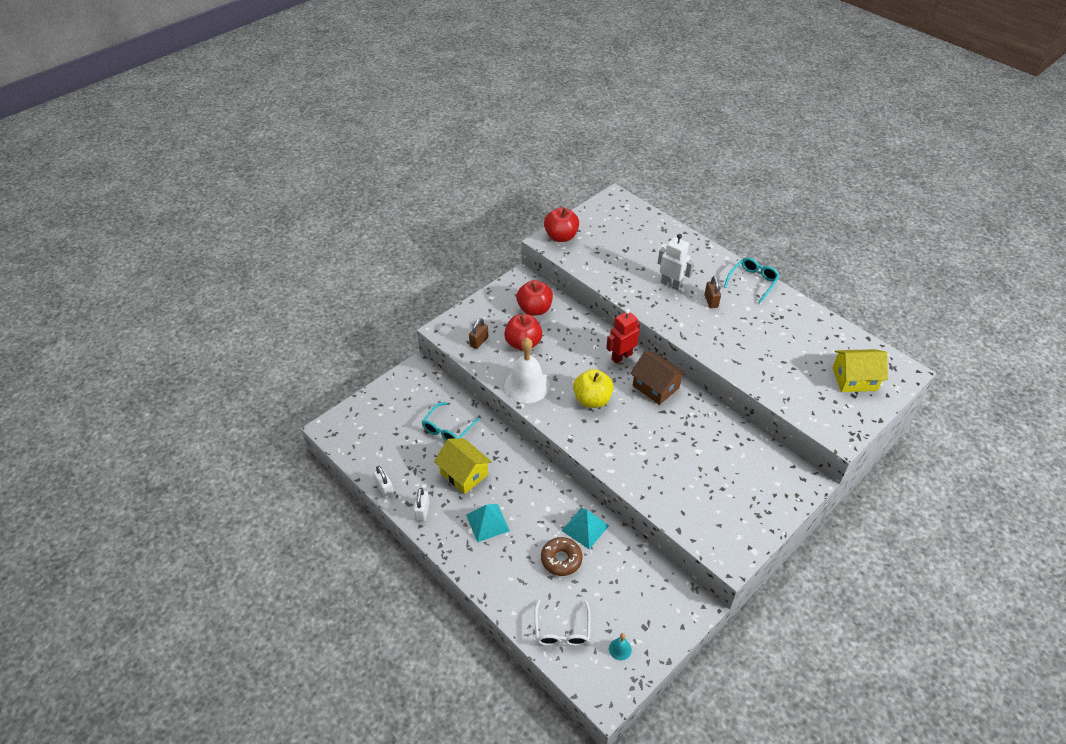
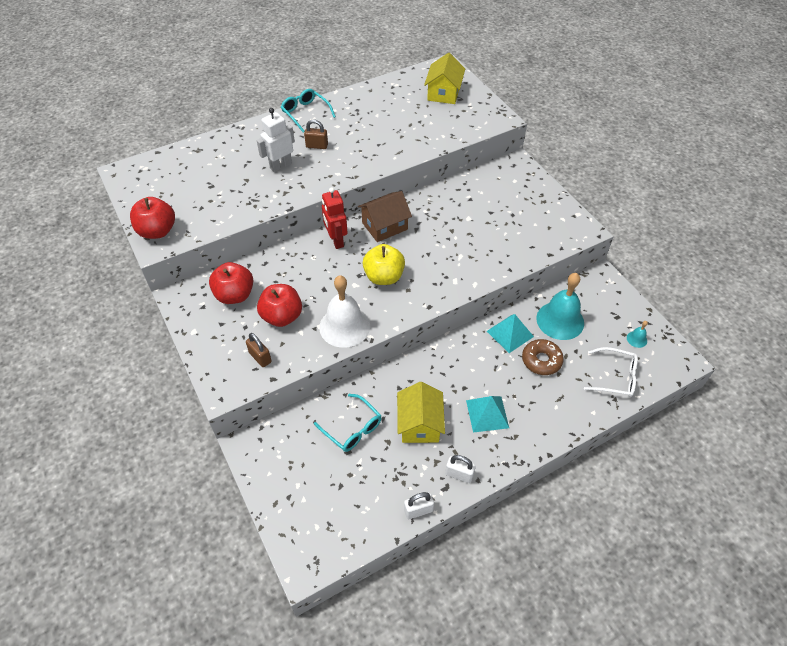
camera: 75 degrees left, 5 degrees up
(464, 474) = (419, 424): yellow house -> yellow house turned 60 degrees counterclockwise
(618, 571) = (560, 320): none -> turquoise bell

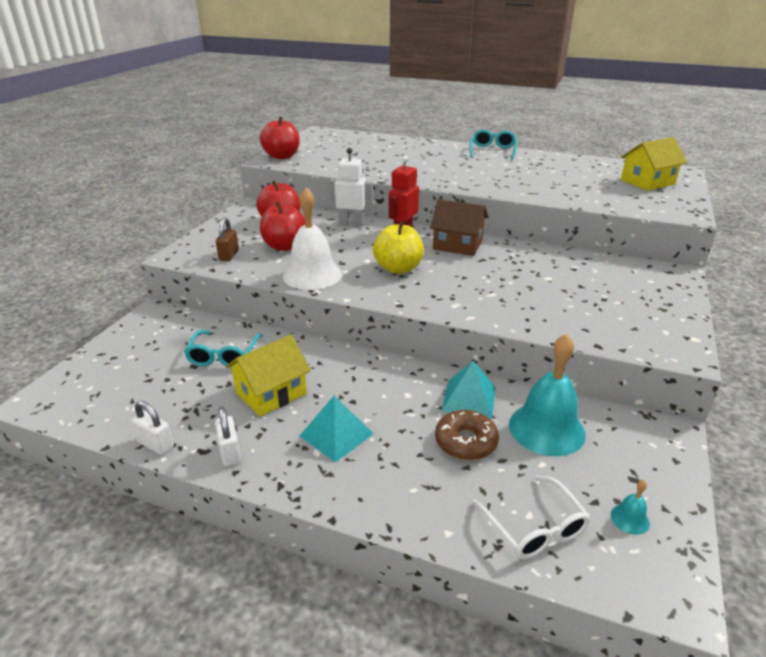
camera: 50 degrees right, 20 degrees down
(280, 166) = (420, 163): white robot -> white robot (351, 223)
(317, 146) = (467, 166): brown padlock -> none

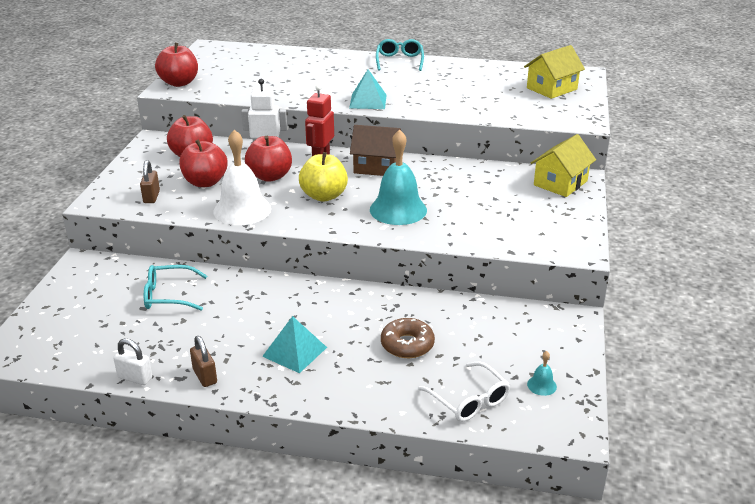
camera: 10 degrees left, 0 degrees up
(223, 355) = (169, 295): turquoise glasses -> turquoise glasses turned 90 degrees clockwise
(230, 452) = (205, 376): white padlock -> brown padlock
(271, 393) = (226, 324): yellow house -> yellow house (560, 183)
(349, 246) = (270, 176): none -> red apple
(469, 398) = (405, 309): turquoise pyramid -> turquoise pyramid (368, 101)
(546, 429) = (474, 327): turquoise bell -> turquoise bell (398, 209)

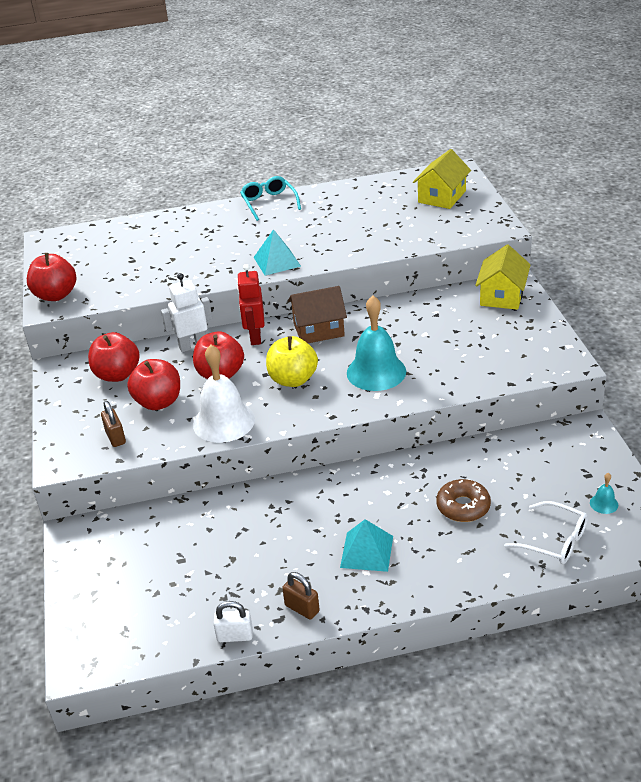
camera: 20 degrees left, 5 degrees up
(169, 295) = (197, 537): turquoise glasses -> none

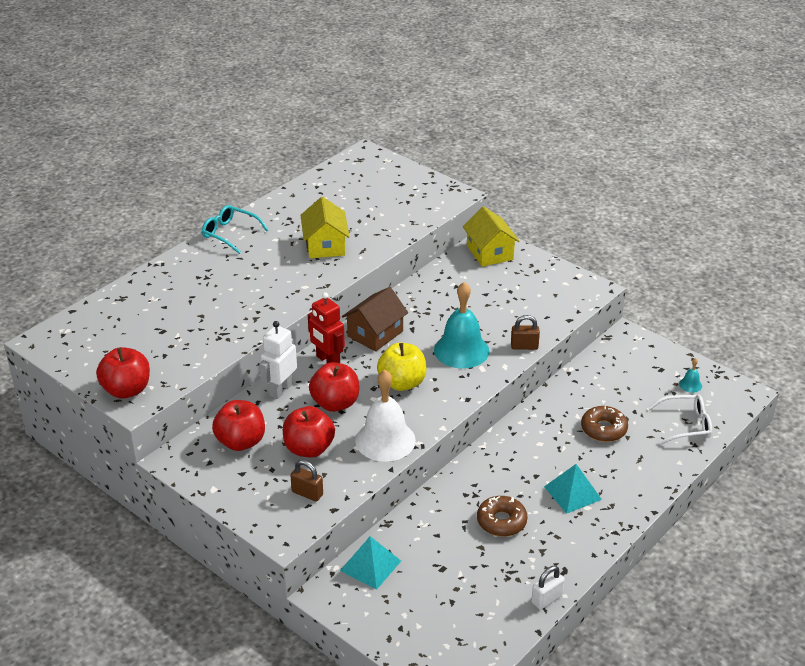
camera: 40 degrees left, 0 degrees up
(274, 545) = (501, 521): none -> brown donut
(277, 261) = (304, 285): turquoise pyramid -> turquoise pyramid (370, 565)
(302, 608) = (572, 555): brown padlock -> brown padlock (524, 346)
(442, 197) = (379, 181): yellow house -> yellow house (325, 245)

